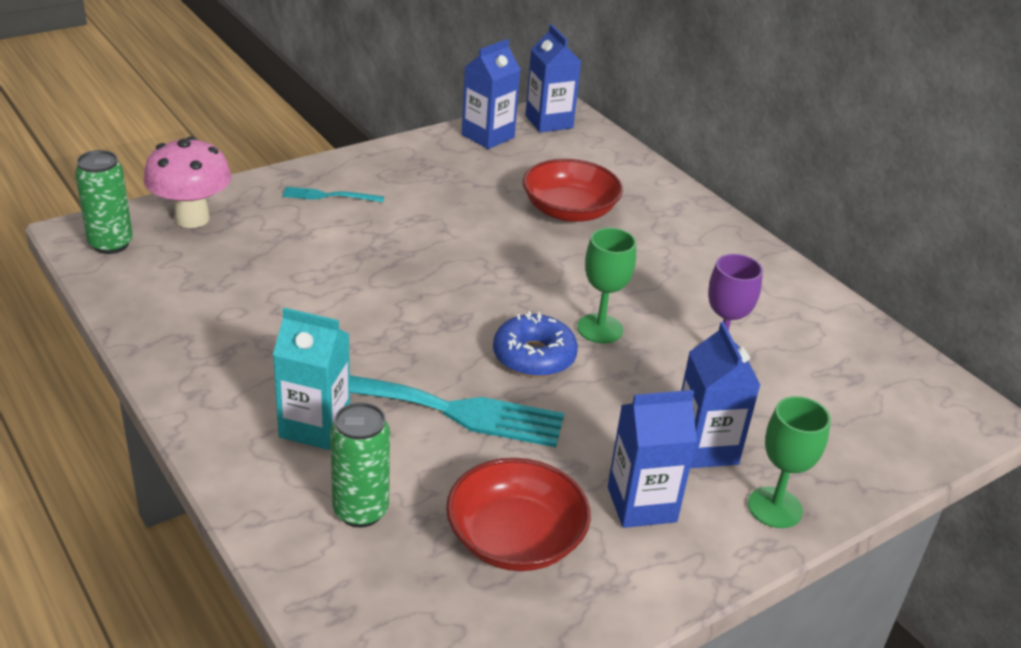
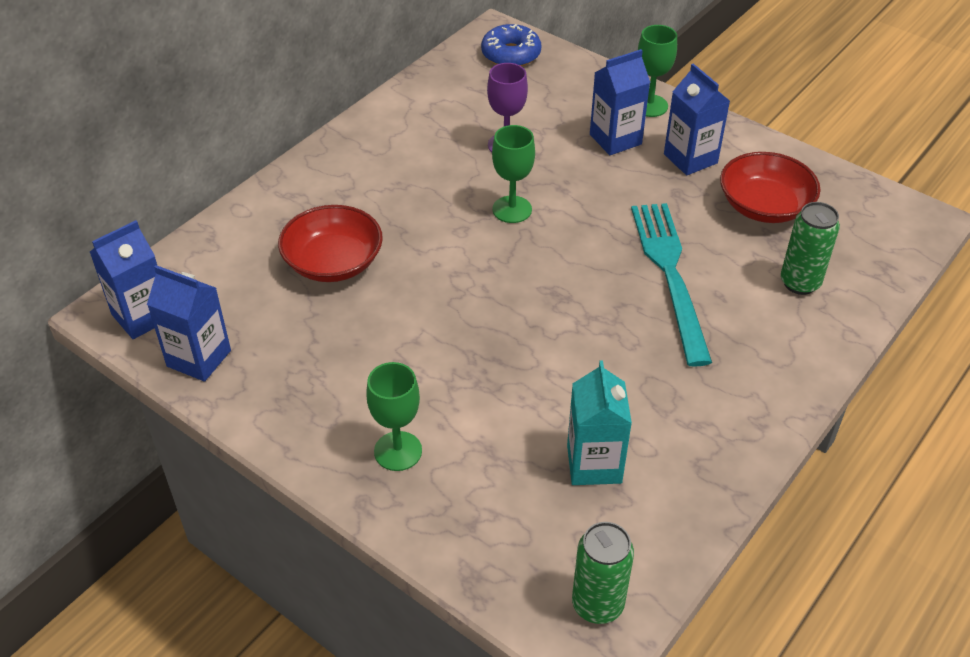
camera: 105 degrees left, 10 degrees up
(192, 218) = (507, 554): pink mushroom -> none
(314, 426) = (740, 335): turquoise carton -> turquoise carton (594, 464)
(329, 196) = (398, 451): turquoise fork -> green goblet
(534, 356) = (572, 238): blue donut -> blue donut (511, 54)

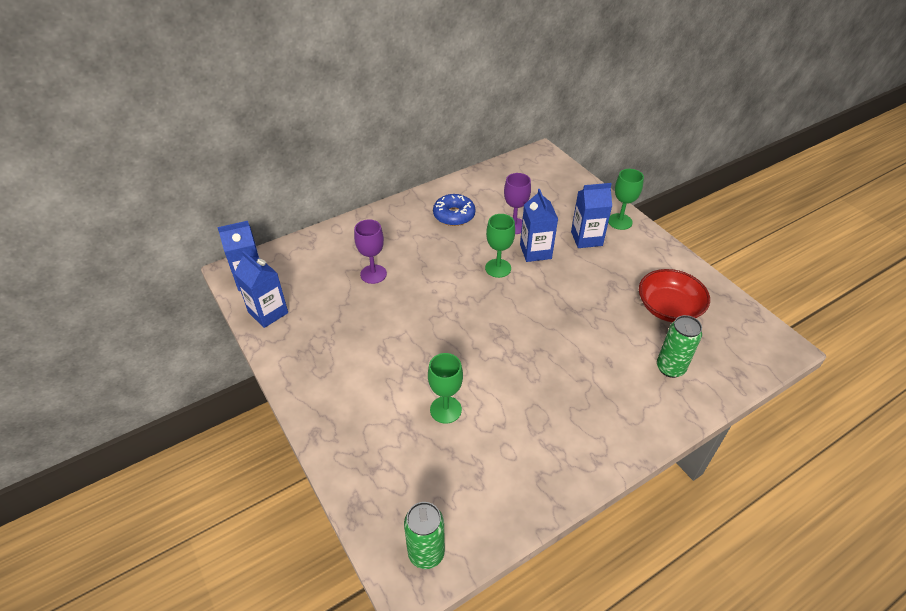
camera: 20 degrees right, 0 degrees up
(333, 262) = (373, 274): red bowl -> purple goblet
(398, 451) = (352, 406): green goblet -> green goblet (445, 409)
(511, 54) = (544, 169): blue donut -> blue donut (454, 215)
(594, 464) = (470, 453): turquoise carton -> none
(670, 274) = (581, 337): turquoise fork -> none
(690, 158) = (631, 263): blue carton -> blue carton (535, 251)

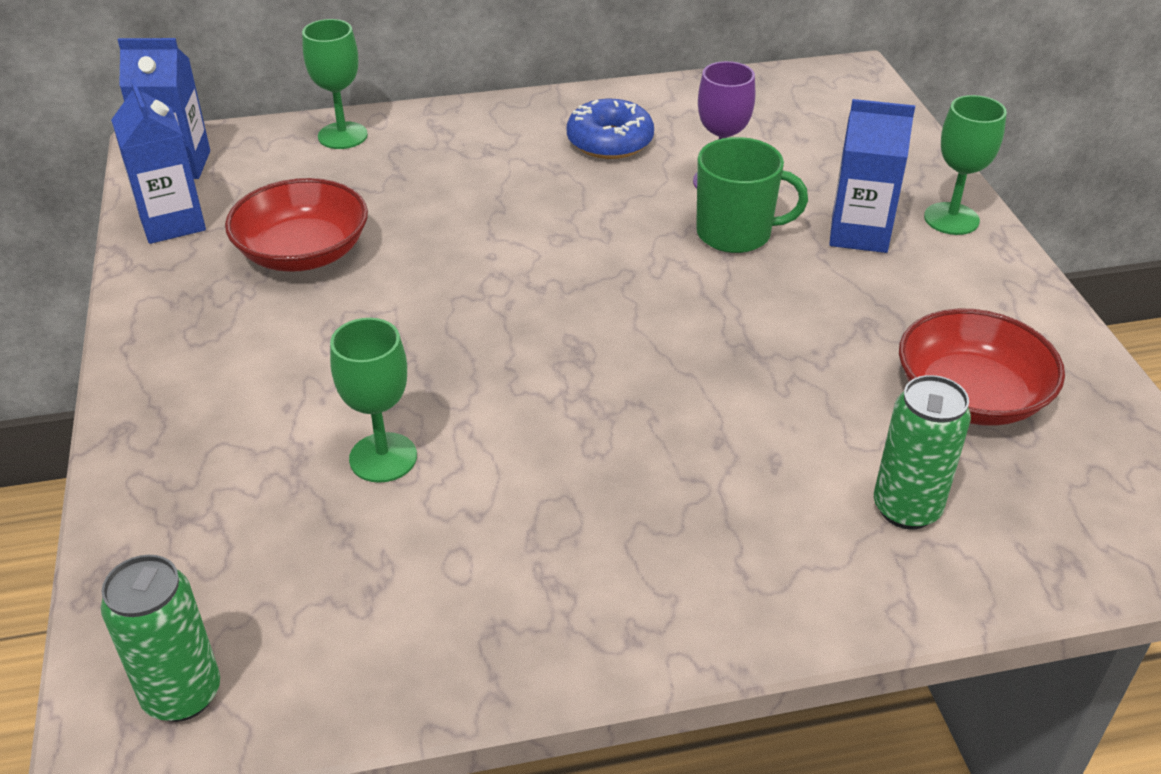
camera: 20 degrees right, 5 degrees down
(344, 312) = (303, 252): none -> red bowl
(373, 274) = (396, 204): purple goblet -> none
(498, 268) = (641, 245): green goblet -> green goblet (342, 136)
(535, 251) = (736, 233): blue carton -> green mug

